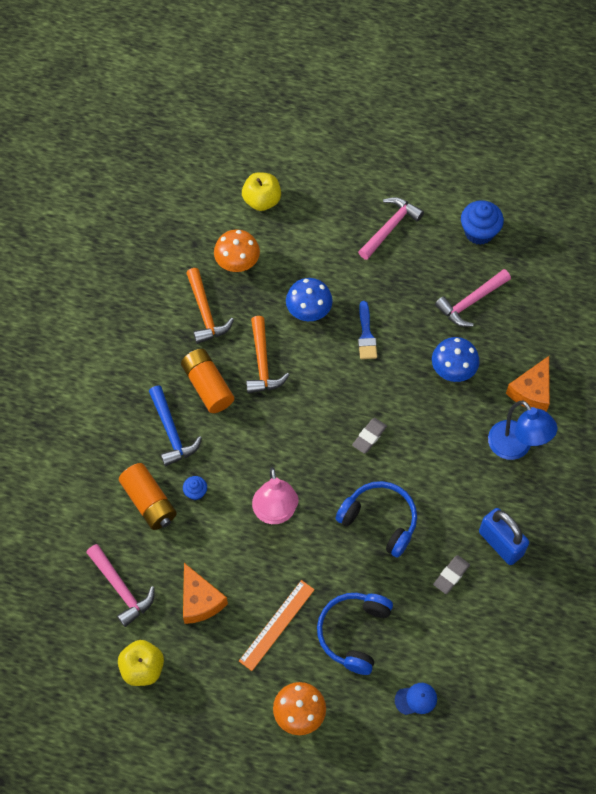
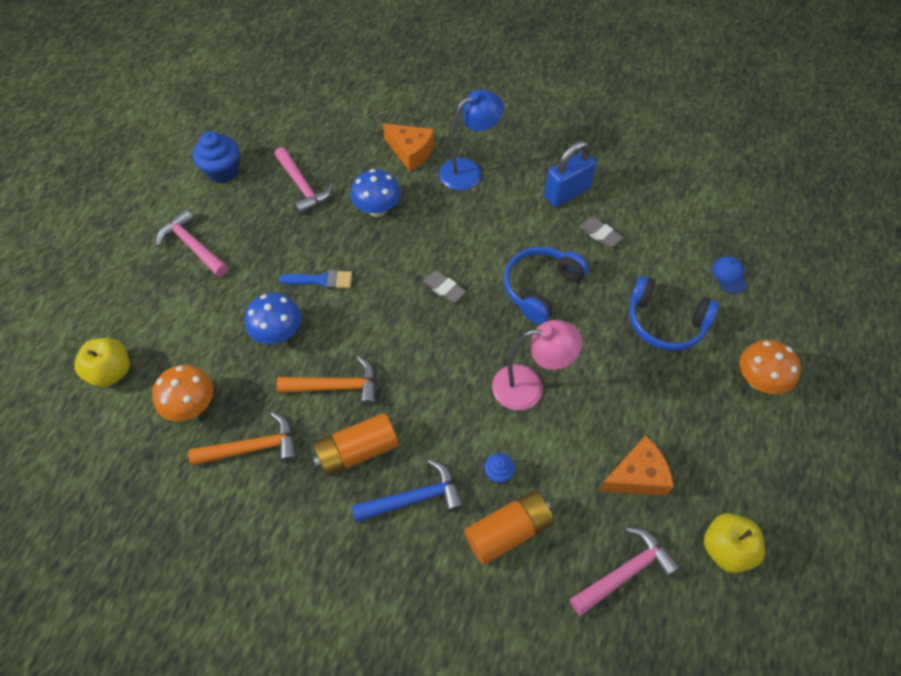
camera: 85 degrees left, 5 degrees down
(277, 625) = (661, 395): orange ruler -> none

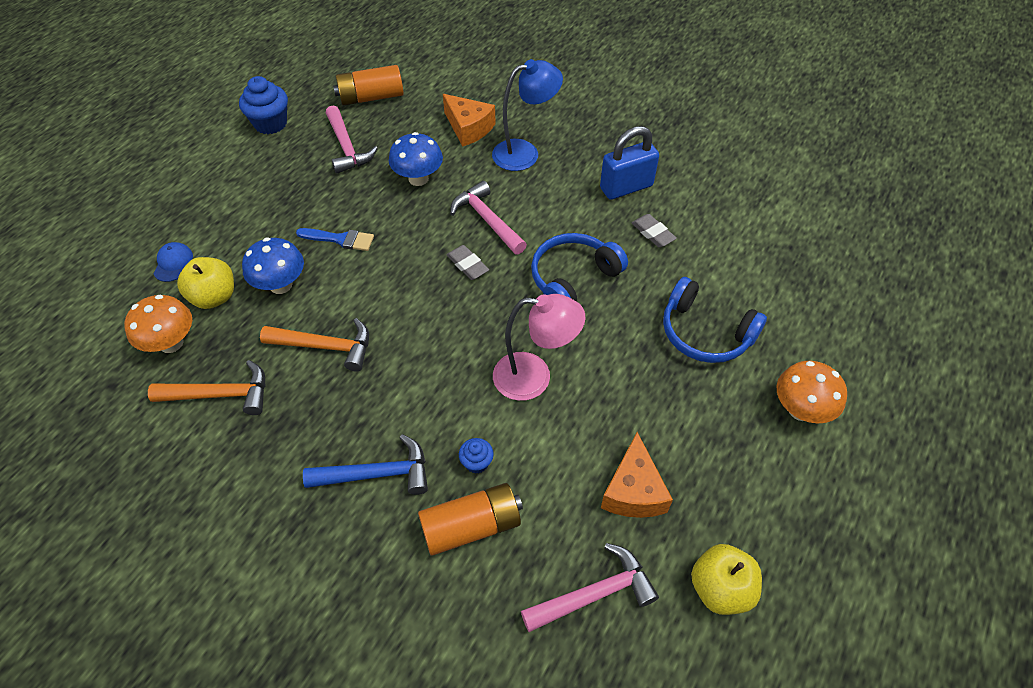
camera: 10 degrees right, 5 degrees down
(111, 372) = (100, 298): yellow apple -> yellow apple (214, 297)
(193, 246) = (219, 189): pink hammer -> pink hammer (487, 220)
(357, 451) = (329, 415): orange battery -> orange battery (371, 97)
(636, 476) = (633, 491): orange cheese -> orange cheese turned 105 degrees clockwise
(729, 275) = (790, 294): blue cap -> blue cap (173, 263)

